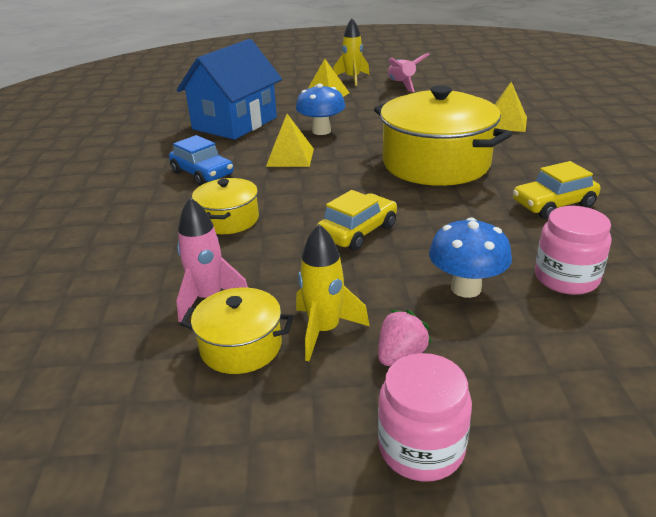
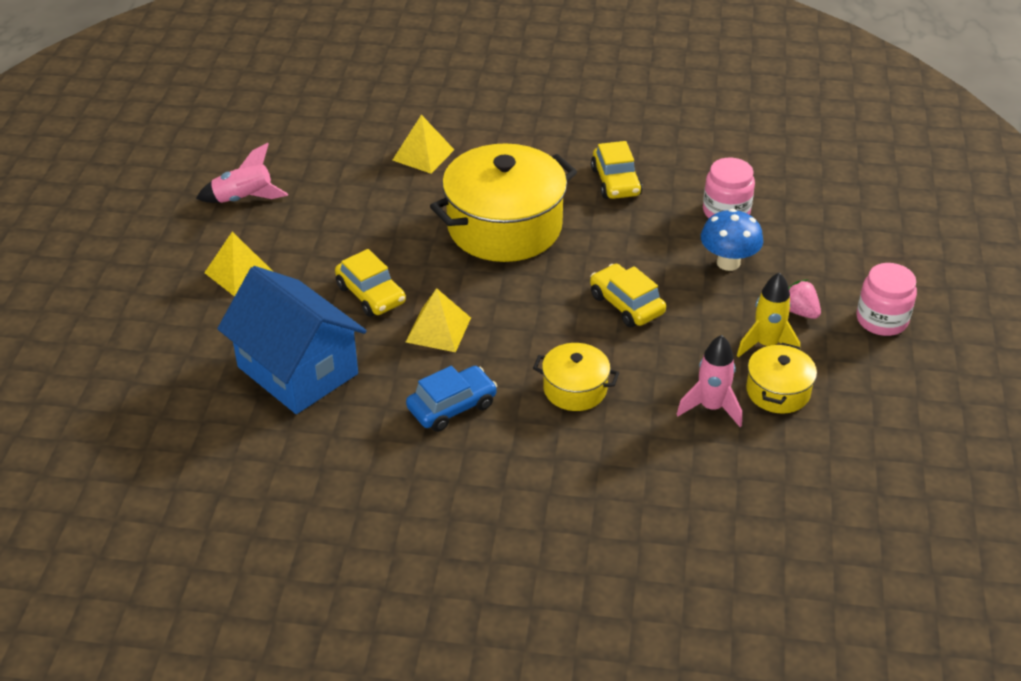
camera: 80 degrees left, 10 degrees up
(321, 131) = (371, 294): blue mushroom -> yellow car
(352, 79) = (185, 237): yellow rocket -> none

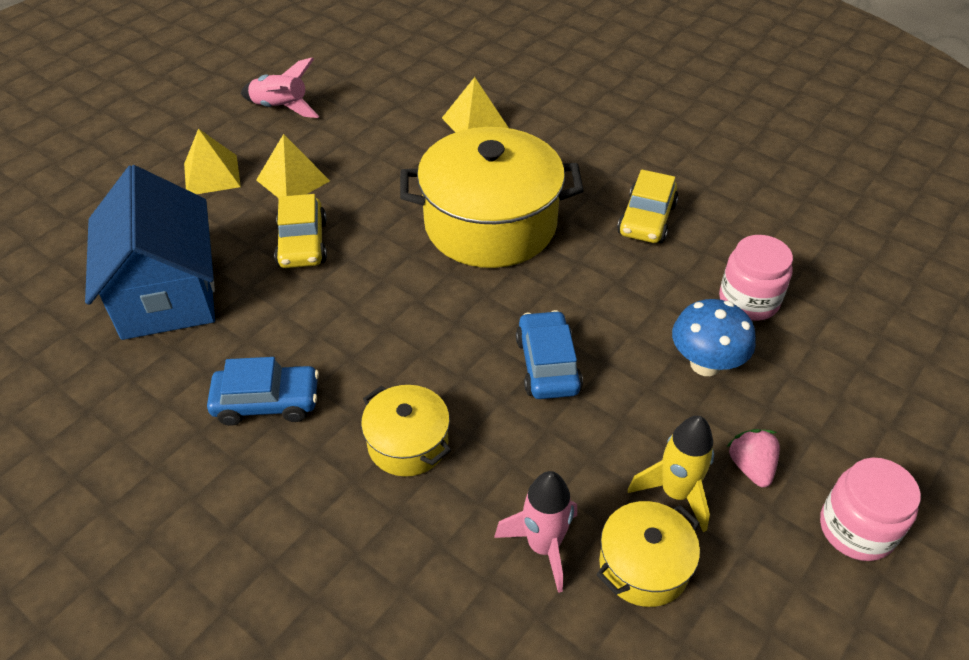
camera: 30 degrees right, 5 degrees up
(438, 330) = (331, 308): yellow pyramid -> yellow pyramid (293, 180)
(626, 304) = (547, 365): yellow car -> blue car

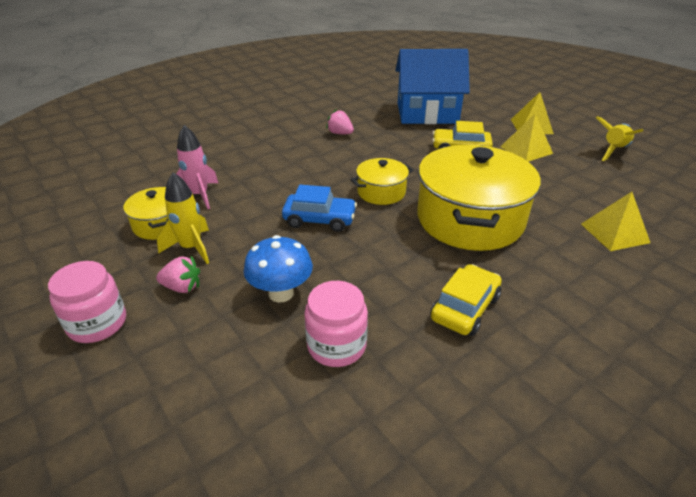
camera: 105 degrees right, 10 degrees down
(267, 402) = (340, 133): blue car -> pink strawberry
(281, 108) = (614, 150): pink rocket -> yellow rocket
(408, 443) = (290, 166): yellow pot -> yellow pot (381, 192)
(646, 219) = (465, 308): yellow car -> yellow car turned 90 degrees clockwise

